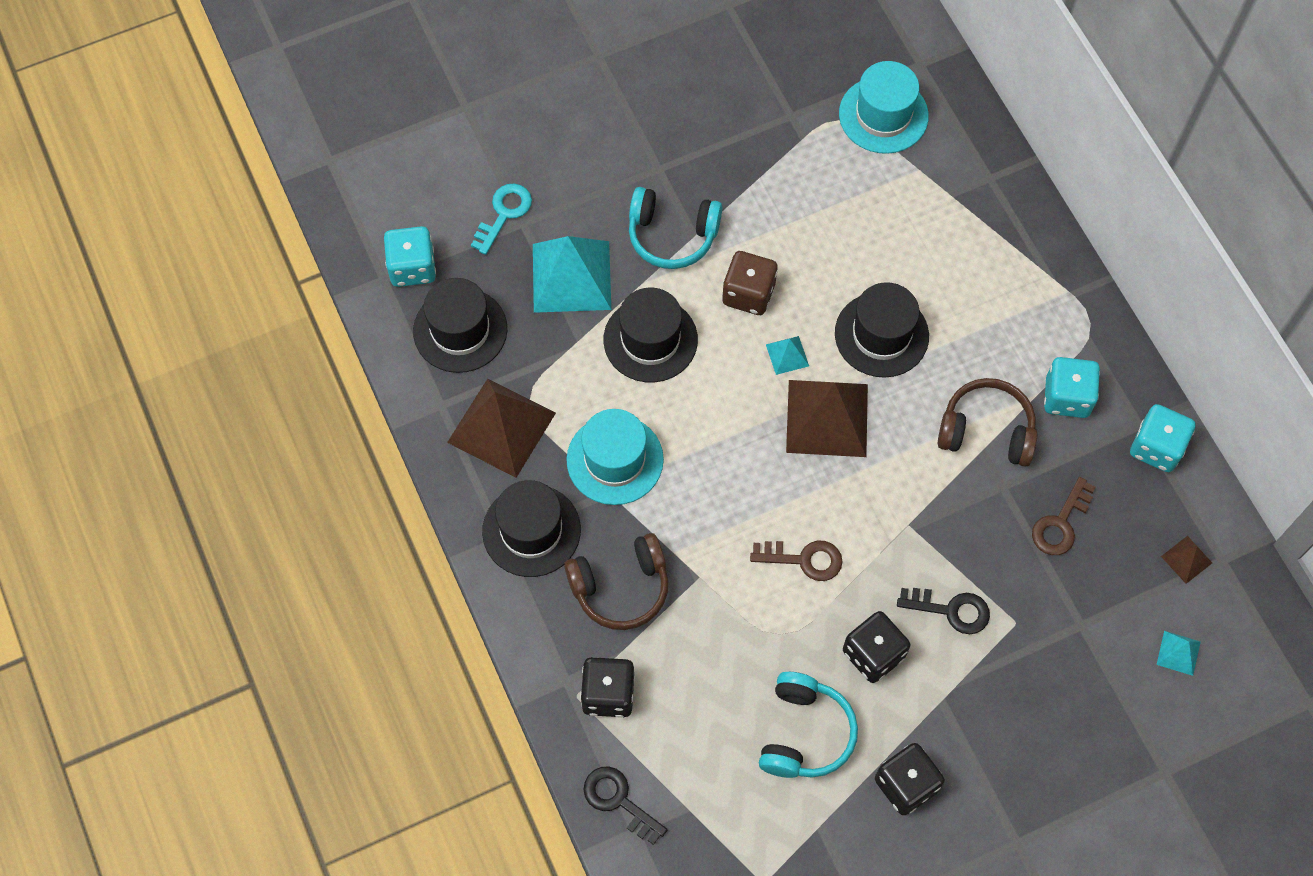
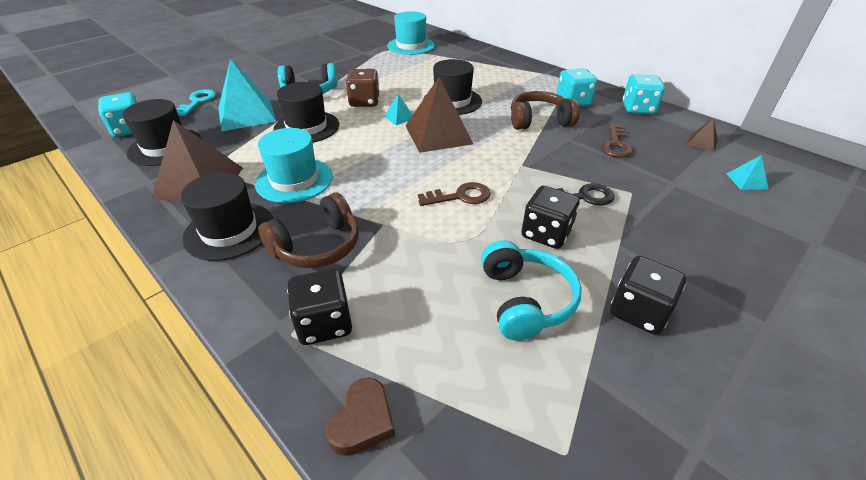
camera: 20 degrees left, 25 degrees down
(619, 801) = (363, 421): black key -> brown heart

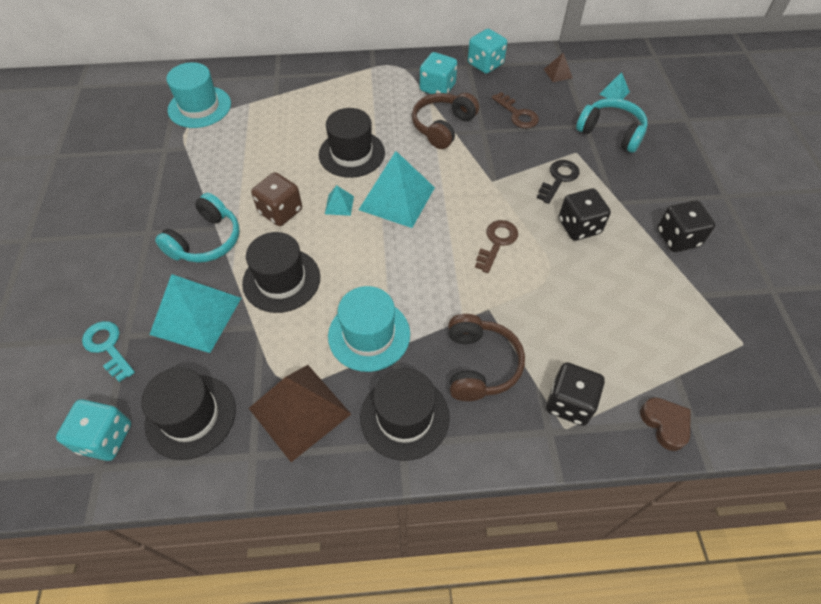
camera: 50 degrees left, 15 degrees up
(438, 134) = (397, 198): brown pyramid -> turquoise pyramid
(525, 300) = (629, 282): turquoise headphones -> turquoise headphones (611, 132)

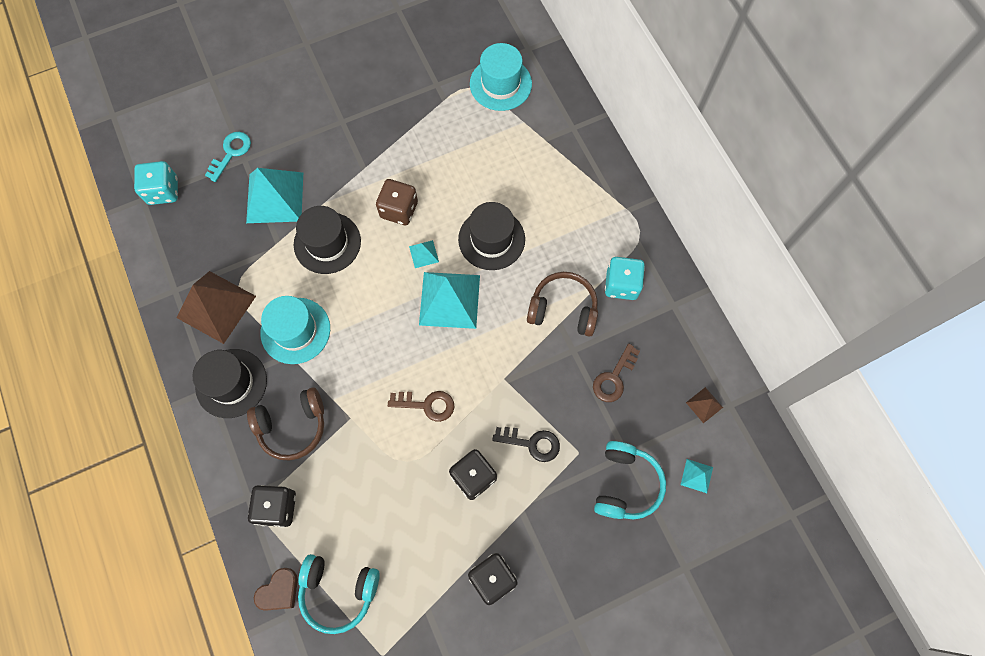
camera: 70 degrees right, 15 degrees up
(191, 416) = (193, 236): black hat -> none
(206, 241) = (348, 168): turquoise headphones -> turquoise headphones (339, 591)
(485, 64) = (684, 321): turquoise dice -> none

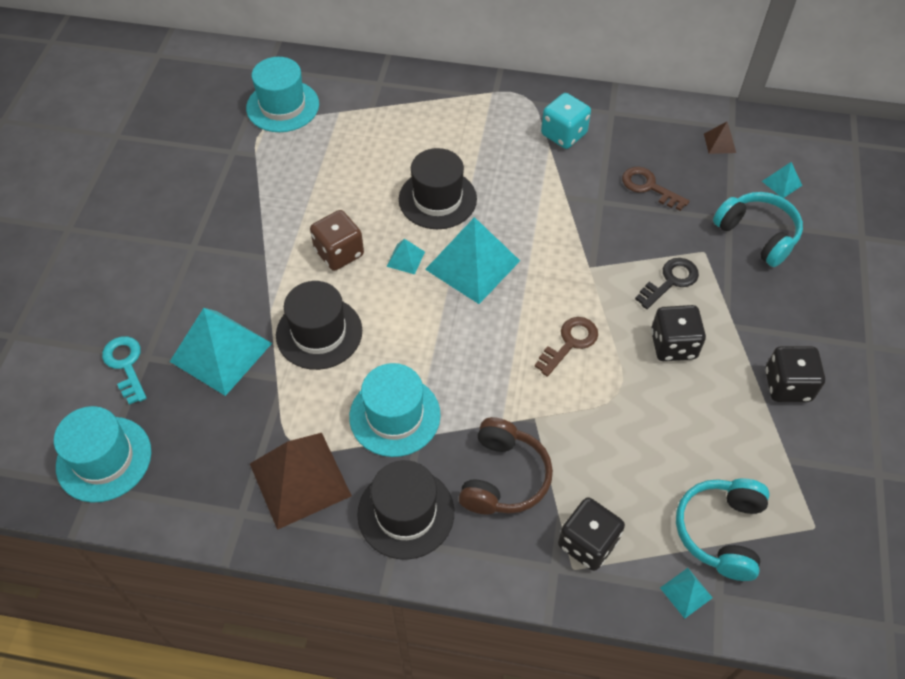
camera: 55 degrees left, 15 degrees down
(163, 191) = (104, 459): turquoise dice -> turquoise hat
(279, 591) = (686, 592): brown heart -> turquoise pyramid
(339, 591) = (721, 531): turquoise headphones -> turquoise headphones turned 150 degrees clockwise
(563, 309) = (554, 186): brown headphones -> none
(614, 377) = (649, 187): brown key -> brown key turned 150 degrees clockwise

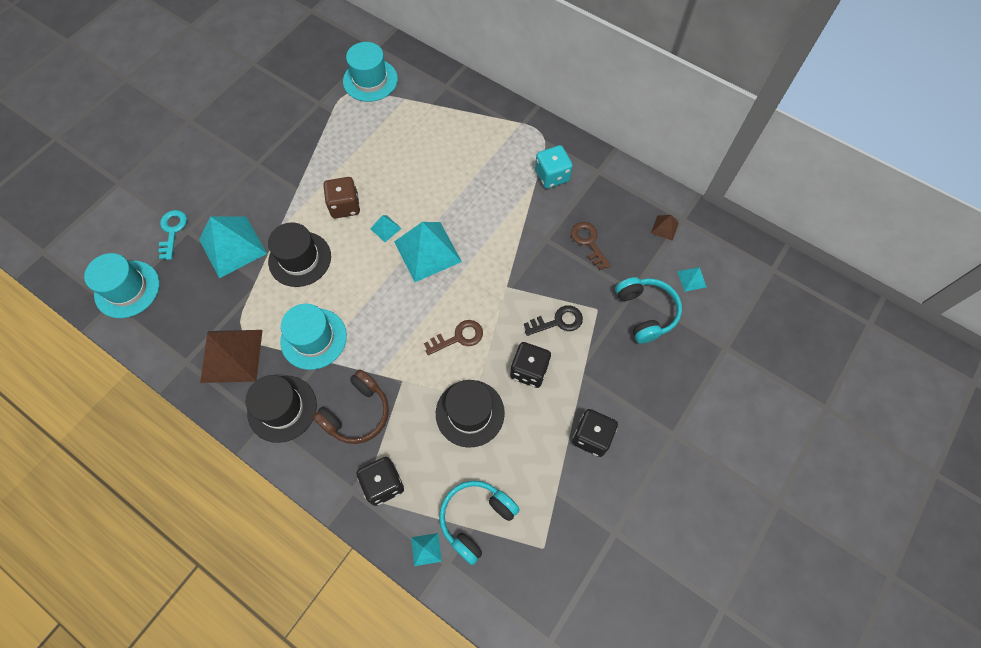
camera: 25 degrees right, 10 degrees up
(437, 199) = (433, 192): black hat -> black hat (470, 413)

